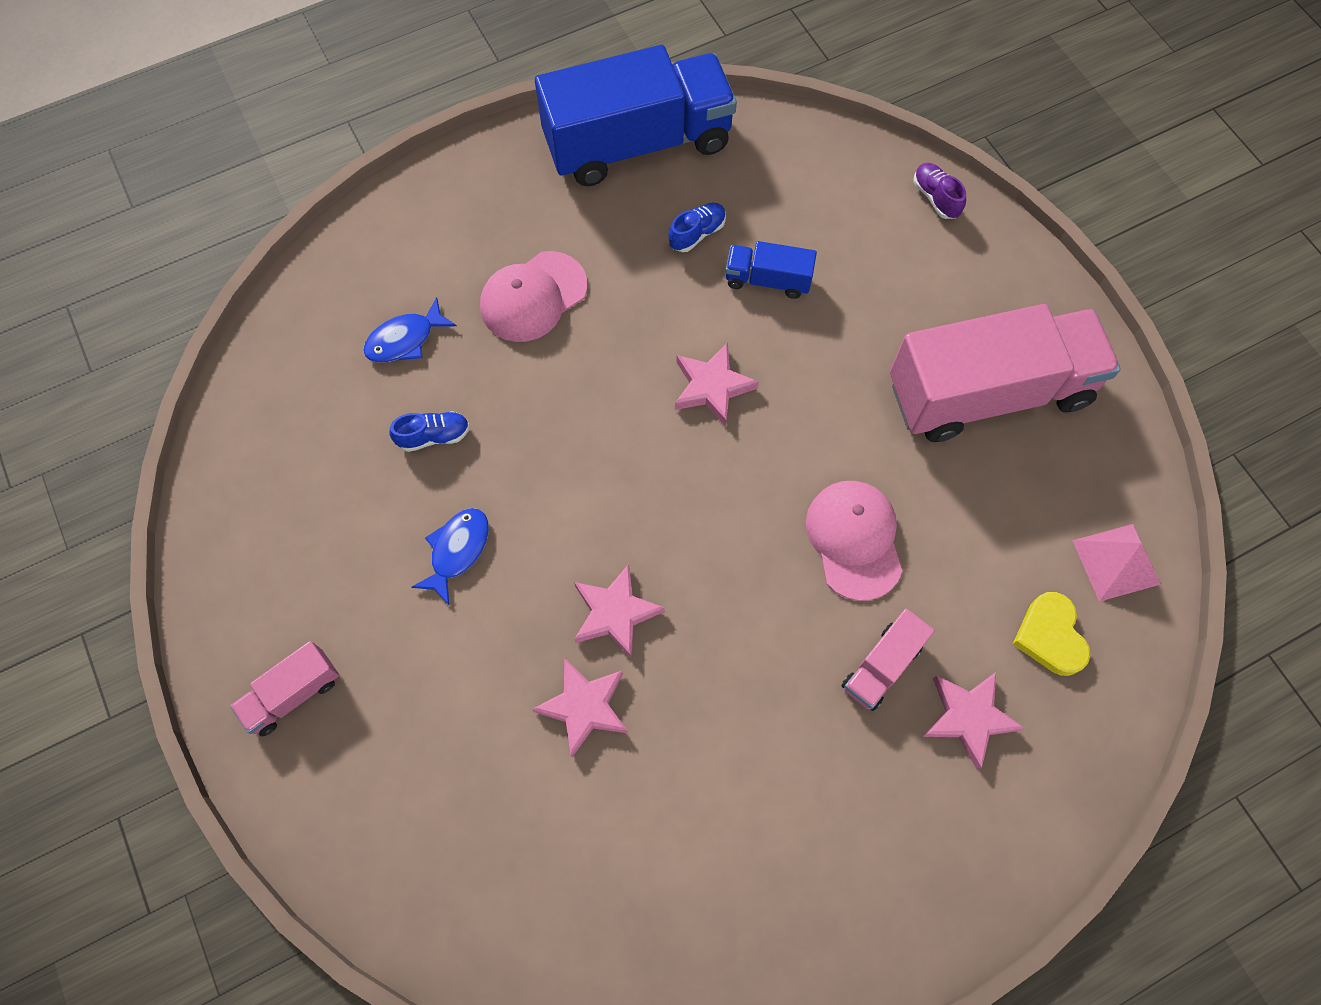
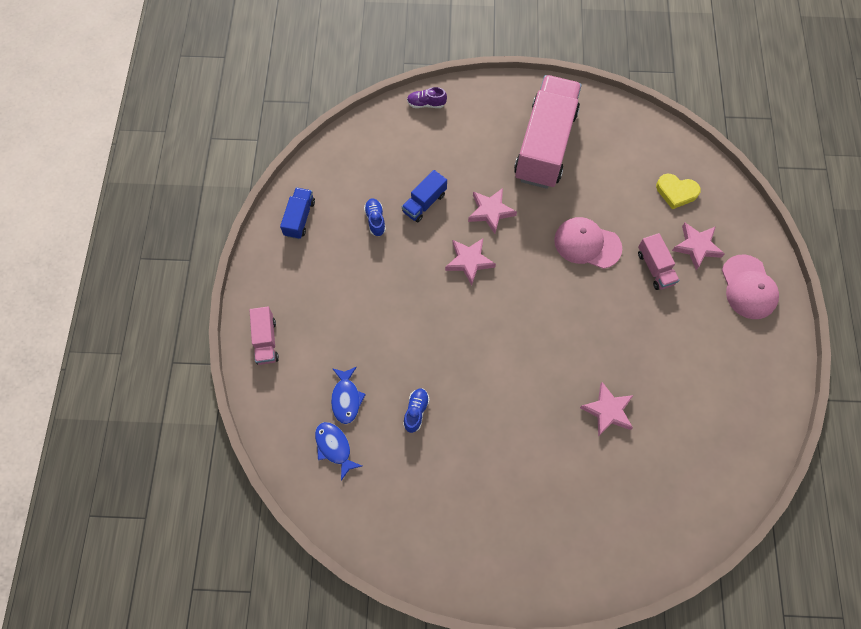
camera: 60 degrees left, 0 degrees up
(293, 694) = (526, 555): pink truck -> pink truck (266, 341)
(457, 551) = (490, 431): blue fish -> blue fish (334, 447)
(533, 297) = (362, 319): pink cap -> pink cap (748, 287)
(615, 613) = (566, 371): pink star -> pink star (490, 211)
(638, 143) = (299, 218): blue truck -> blue truck, size x0.44
(1116, 562) = (656, 146): pink pyramid -> none

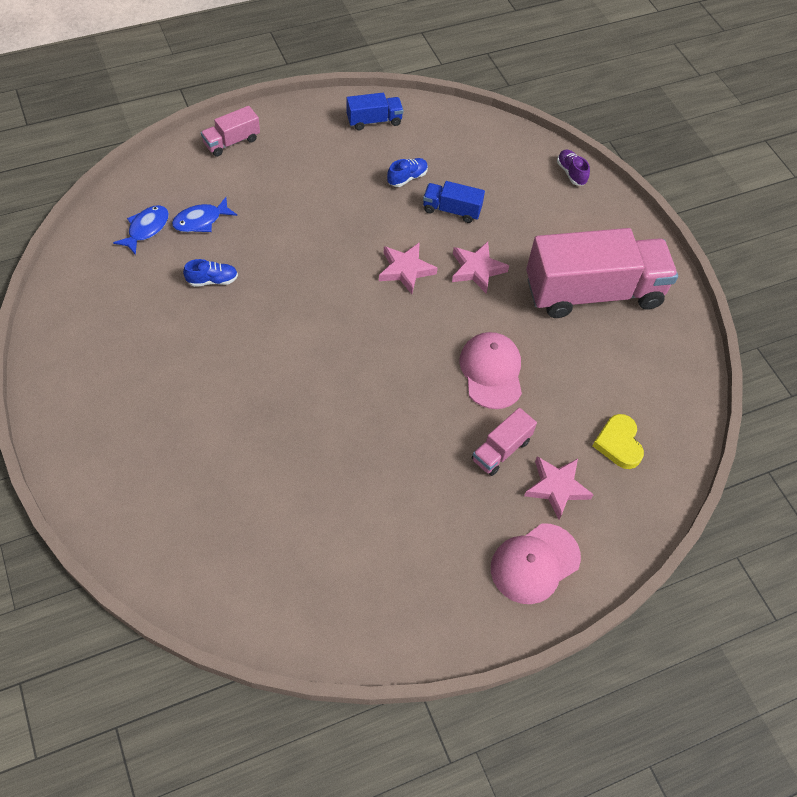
camera: 60 degrees right, 10 degrees down
(608, 411) = (293, 454): pink star -> none

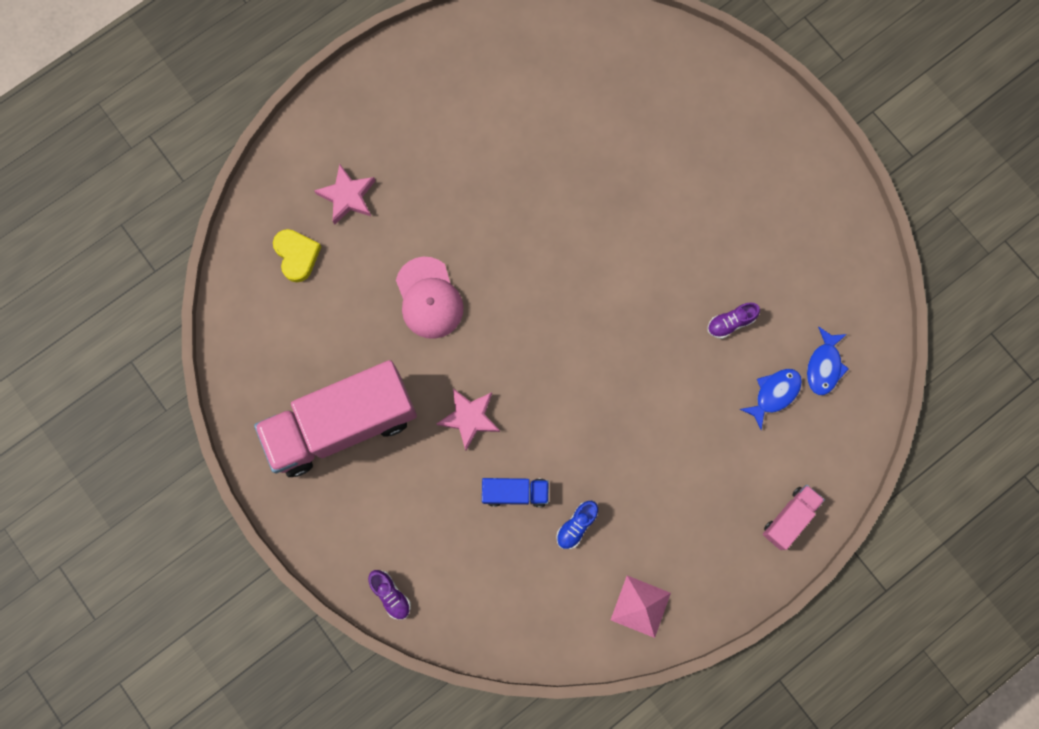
camera: 170 degrees right, 20 degrees up
(212, 280) = (730, 323): blue shoe -> purple shoe
(374, 121) = (640, 606): blue truck -> pink pyramid
(405, 270) = (543, 395): pink star -> none
(501, 450) = (403, 218): pink truck -> none
(534, 563) = (355, 124): pink cap -> none

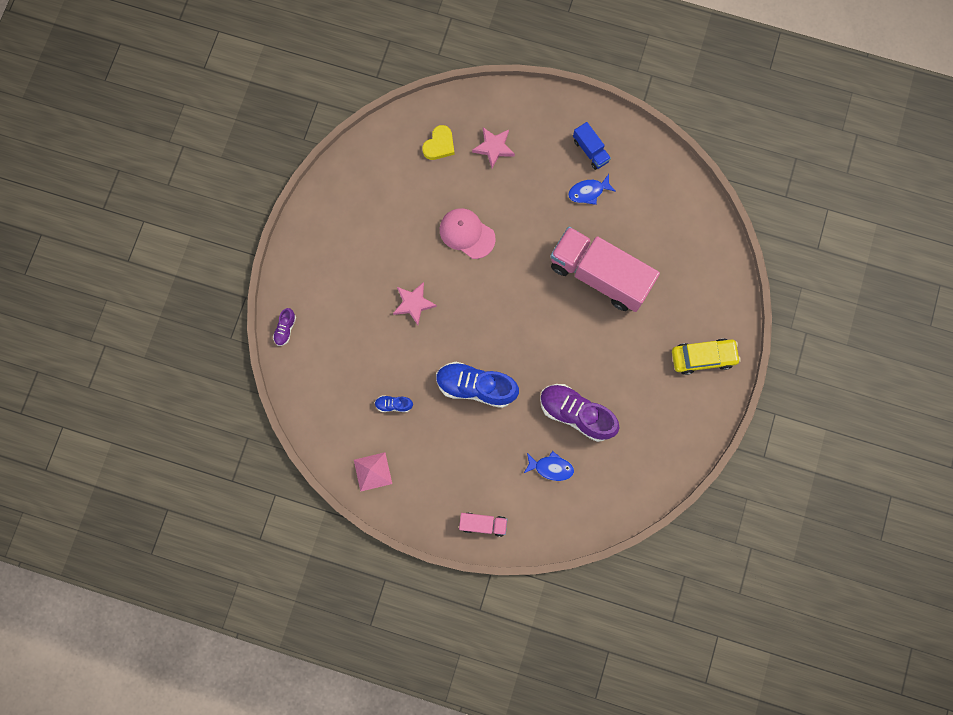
camera: 55 degrees right, 0 degrees up
(342, 425) = (361, 237): pink truck -> pink truck (599, 275)
(429, 298) = (467, 233): pink cap -> pink cap turned 90 degrees clockwise
(515, 493) = (389, 358): blue truck -> blue truck (590, 151)
(621, 414) = (476, 387): none -> blue shoe
(730, 323) = (576, 414): purple shoe -> purple shoe, size x2.18
(760, 141) = (703, 357): none -> yellow car
(824, 366) = (589, 486): blue fish -> blue fish (588, 192)

